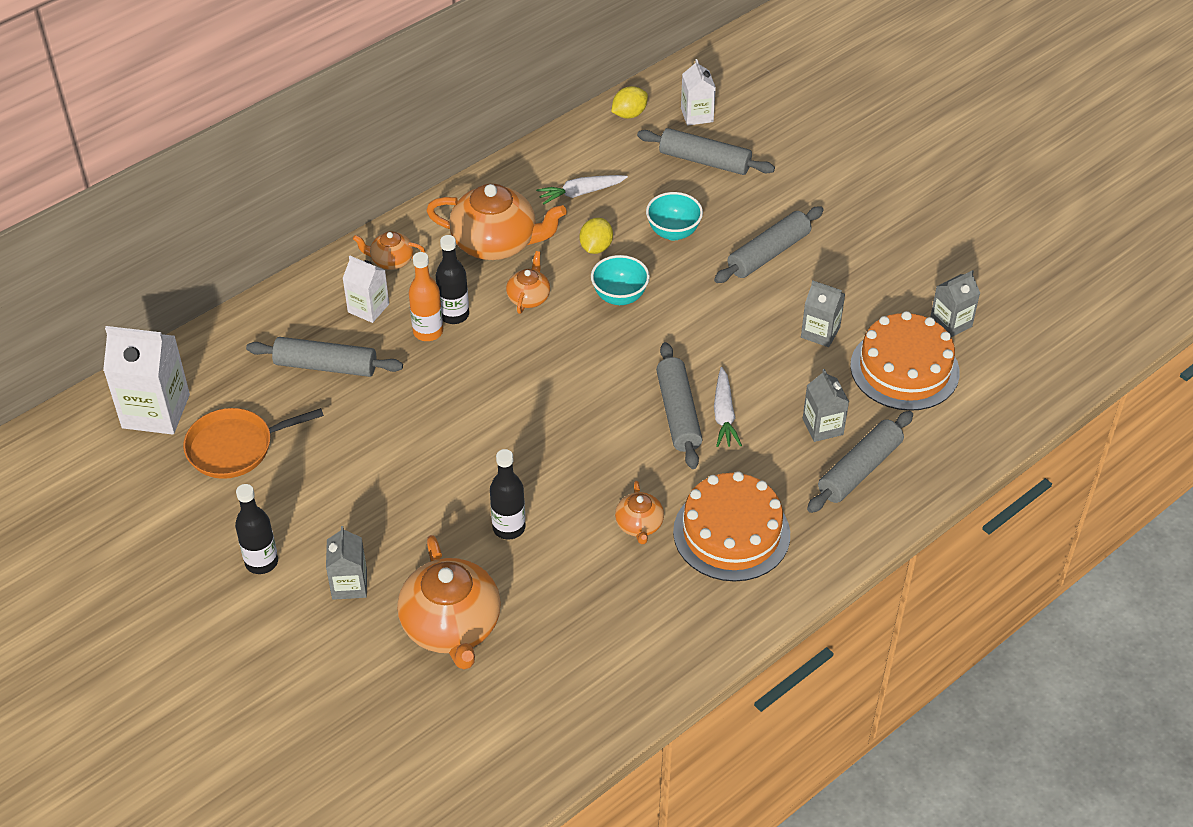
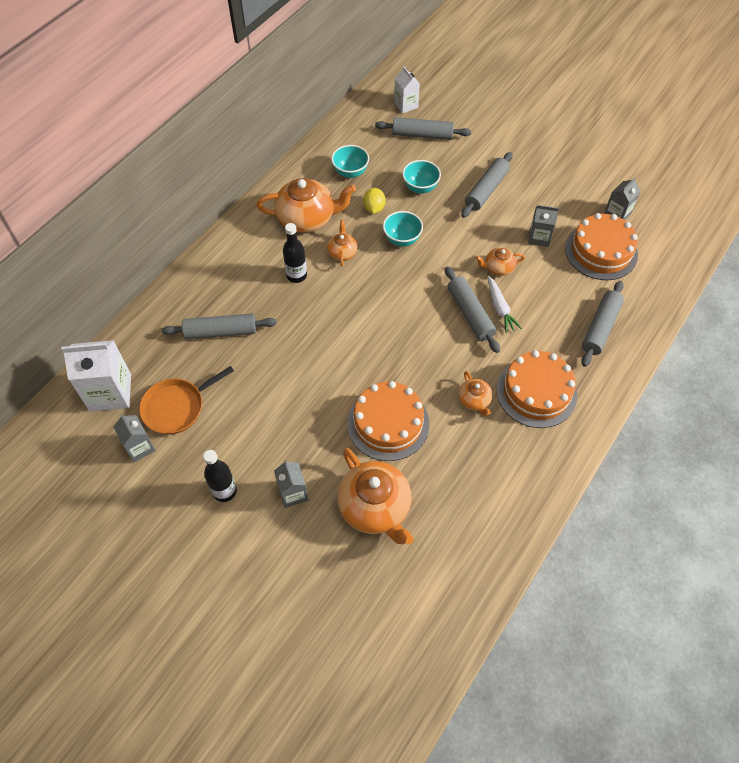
camera: 15 degrees left, 10 degrees up
(368, 308) = (236, 283): white carton -> none
(391, 260) = (240, 245): orange teapot -> orange teapot (498, 268)
(428, 332) = (283, 291): orange bottle -> none
(509, 528) = (388, 423): black bottle -> orange cake
(580, 193) = (350, 172): white carrot -> turquoise bowl
(629, 114) = (362, 112): yellow lemon -> none
(822, 427) = (565, 303): grey carton -> grey carton (139, 447)

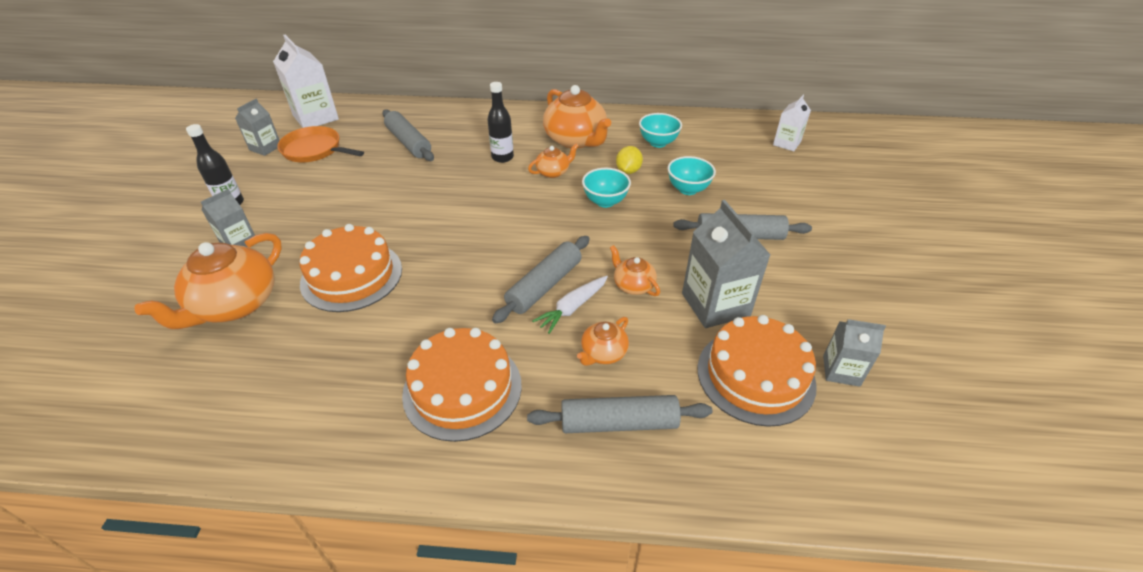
camera: 60 degrees right, 15 degrees down
(374, 208) = (628, 171): yellow lemon -> yellow lemon turned 45 degrees counterclockwise
(422, 135) = (761, 166): grey rolling pin -> none
(474, 400) = (417, 333): orange teapot -> orange teapot (603, 353)
(539, 237) = (715, 304): grey carton -> grey carton, size x1.71

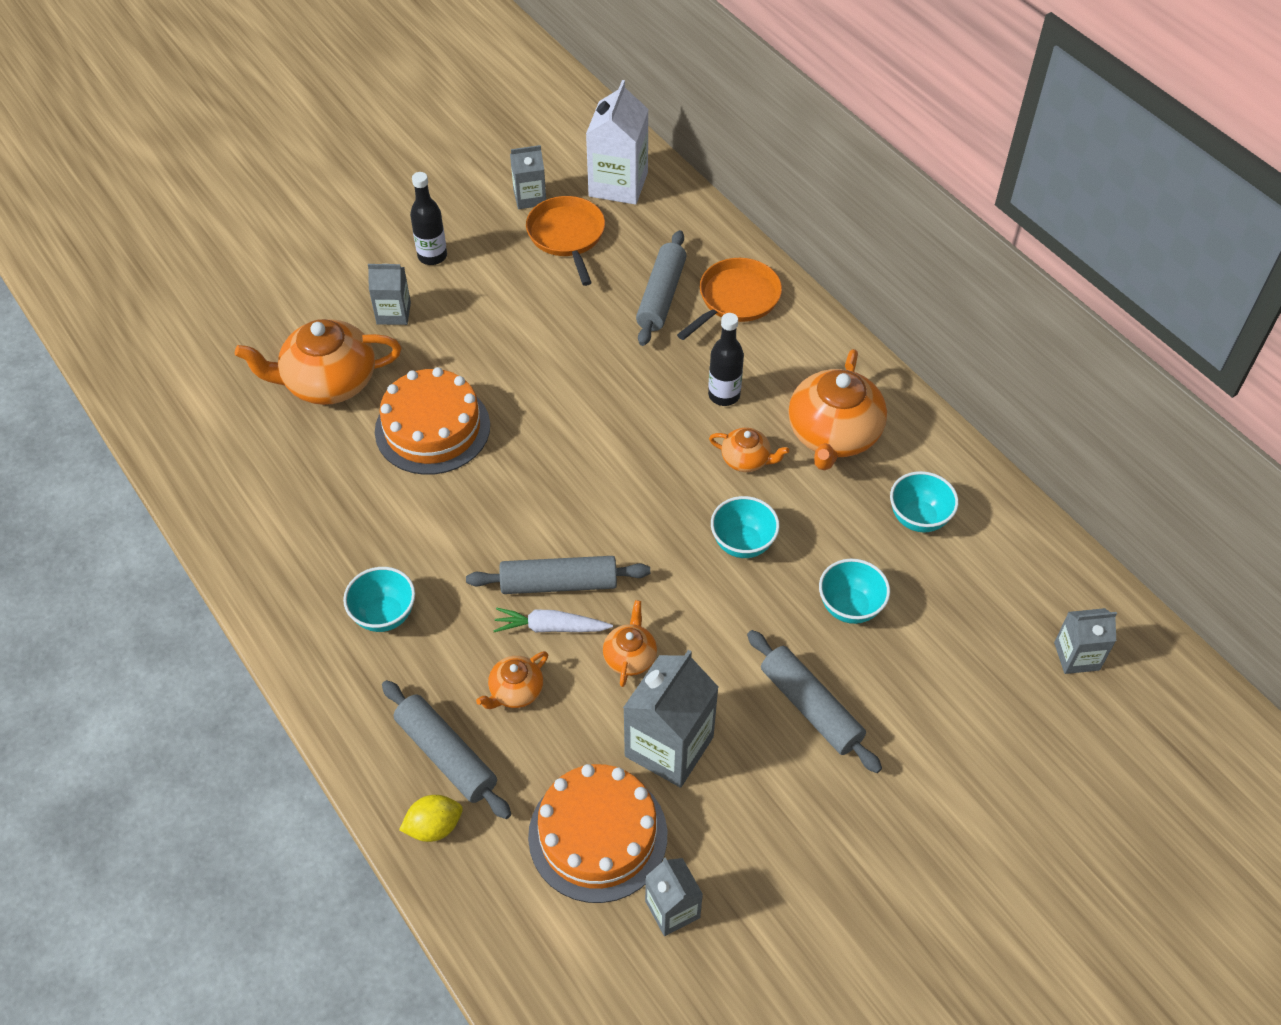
camera: 50 degrees right, 10 degrees up
(450, 123) = (736, 299): none -> orange pan
(462, 389) = (384, 615): orange cake -> turquoise bowl
(603, 353) = (515, 691): orange teapot -> orange teapot turned 45 degrees counterclockwise
(628, 171) = (824, 527): yellow lemon -> yellow lemon (434, 827)
(786, 143) = (1076, 656): white carton -> grey carton

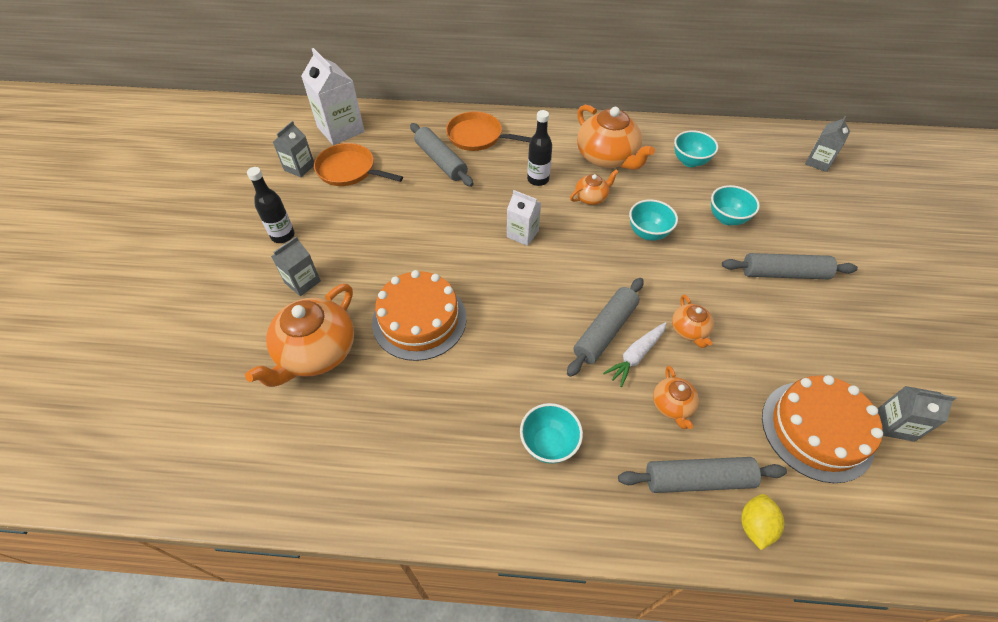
camera: 50 degrees left, 0 degrees up
(625, 434) = (522, 234): none -> white carton
(630, 657) = (689, 330): orange teapot -> orange teapot turned 150 degrees counterclockwise
(669, 746) = (770, 352): grey carton -> none
(736, 299) = (477, 136): orange pan -> orange pan turned 60 degrees counterclockwise

